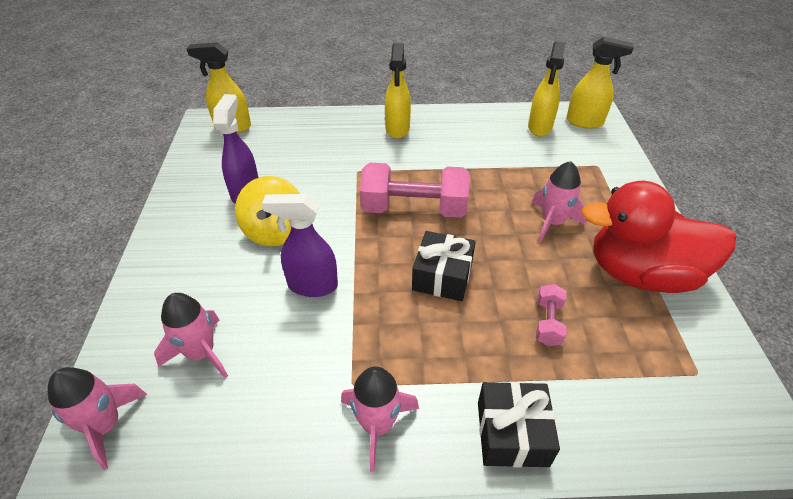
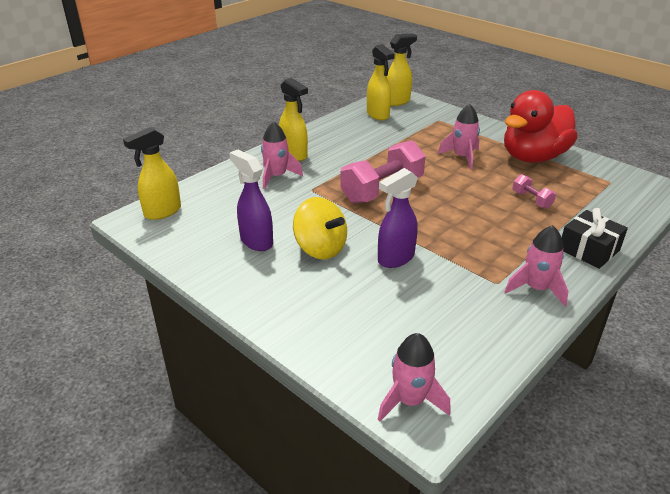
camera: 45 degrees left, 10 degrees down
(201, 353) = (396, 330): pink rocket -> pink rocket (276, 176)
(442, 276) = (454, 211): black gift -> none

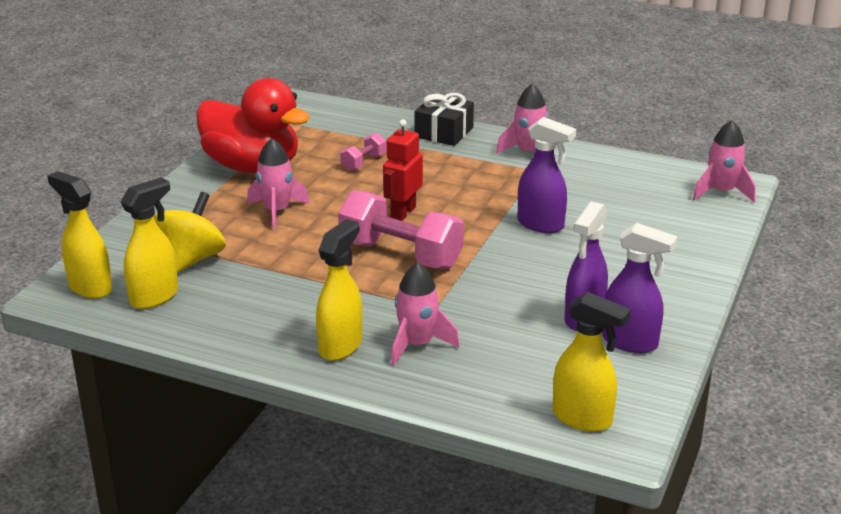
camera: 110 degrees left, 5 degrees down
(214, 252) = (630, 342): none -> purple spray bottle
(320, 248) = (561, 272): yellow spinning top -> yellow spinning top (191, 260)
(441, 201) = (403, 213): none -> red robot

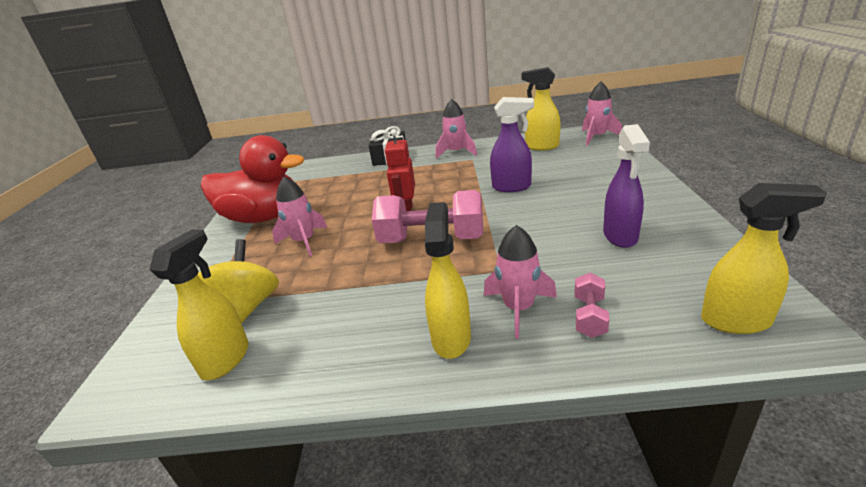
camera: 20 degrees left, 0 degrees up
(90, 287) = (147, 376): yellow spray bottle -> yellow spray bottle (541, 147)
(363, 163) = (349, 189): pink dumbbell -> pink dumbbell (589, 316)
(630, 342) = (676, 241): purple spray bottle -> none

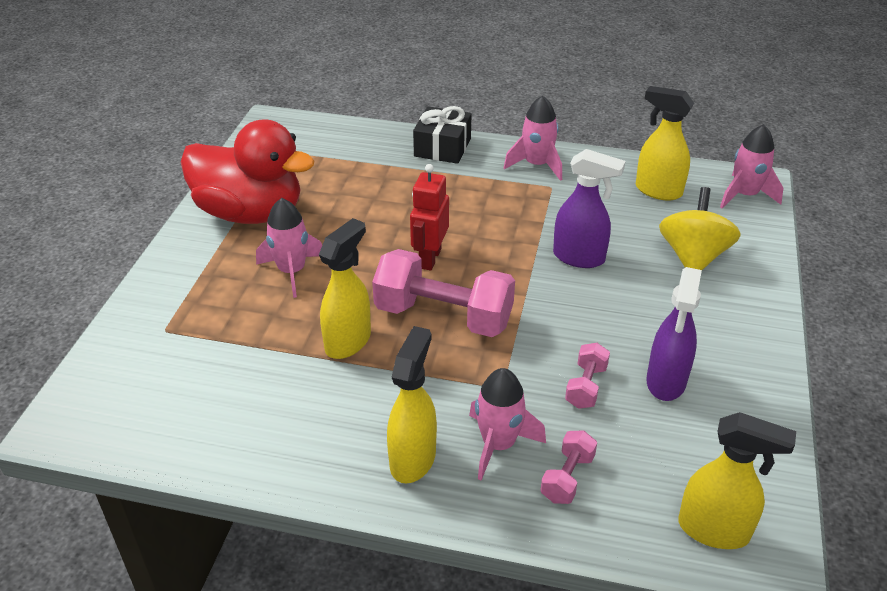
camera: 10 degrees right, 10 degrees up
(226, 359) = (179, 413): yellow spray bottle -> yellow spray bottle (348, 341)
(248, 307) = (211, 352): yellow spinning top -> yellow spinning top (693, 257)
(563, 254) = (586, 386): none -> pink dumbbell

